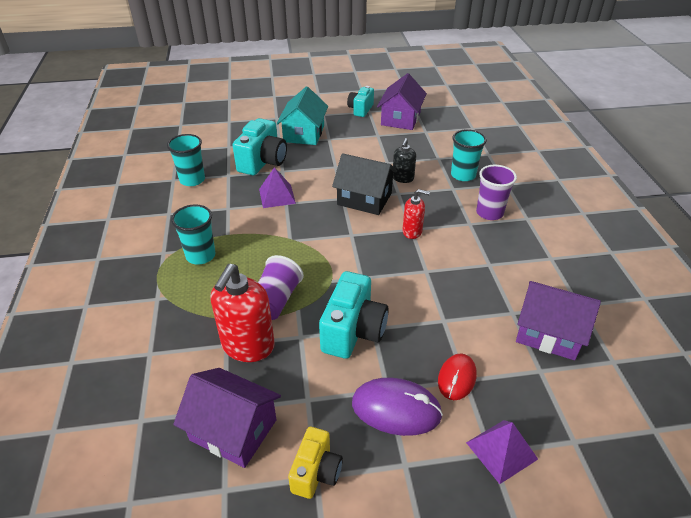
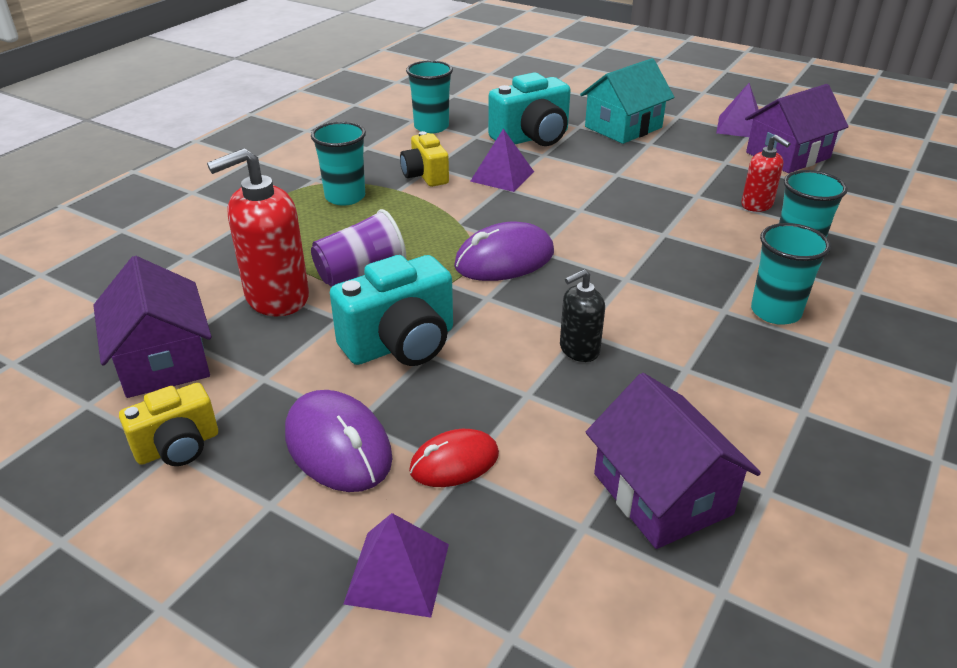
camera: 40 degrees right, 5 degrees down
(232, 216) = (425, 176): none -> yellow camera
(342, 249) = (504, 259): none -> purple mouse
(360, 109) = (740, 127): turquoise camera -> purple pyramid
(364, 199) = (607, 221): black house -> none
(403, 178) = (694, 220): black soap dispenser -> black soap dispenser (579, 350)
(412, 231) = (623, 282): red soap dispenser -> red soap dispenser (757, 205)
(489, 213) = (775, 312): purple cup -> turquoise cup

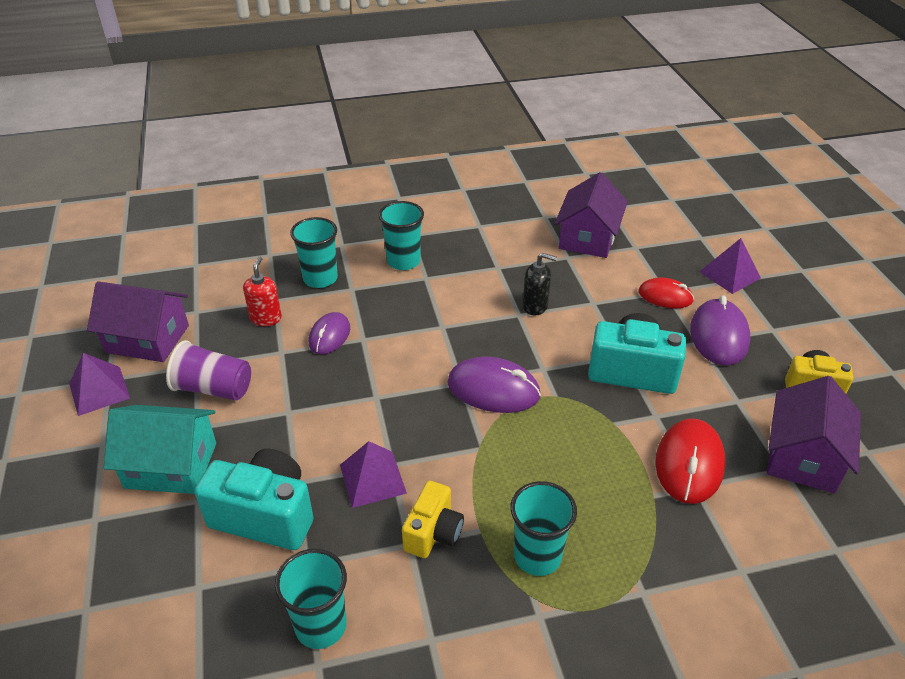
camera: 135 degrees left, 5 degrees up
(276, 297) = (689, 464): red soap dispenser -> red mouse
(361, 272) = (606, 447): purple cup -> purple cup (214, 388)
(690, 221) = (329, 336): none -> purple mouse

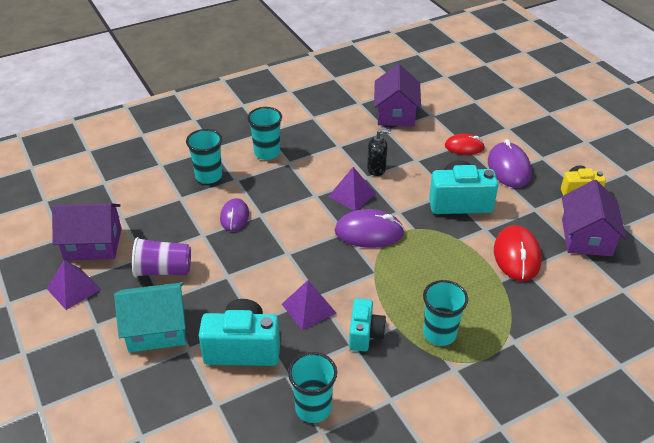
camera: 15 degrees left, 0 degrees up
(266, 318) = (180, 212): red soap dispenser -> none
(433, 533) = (365, 334): yellow camera -> turquoise camera
(729, 275) = (502, 124): purple pyramid -> purple pyramid (352, 195)

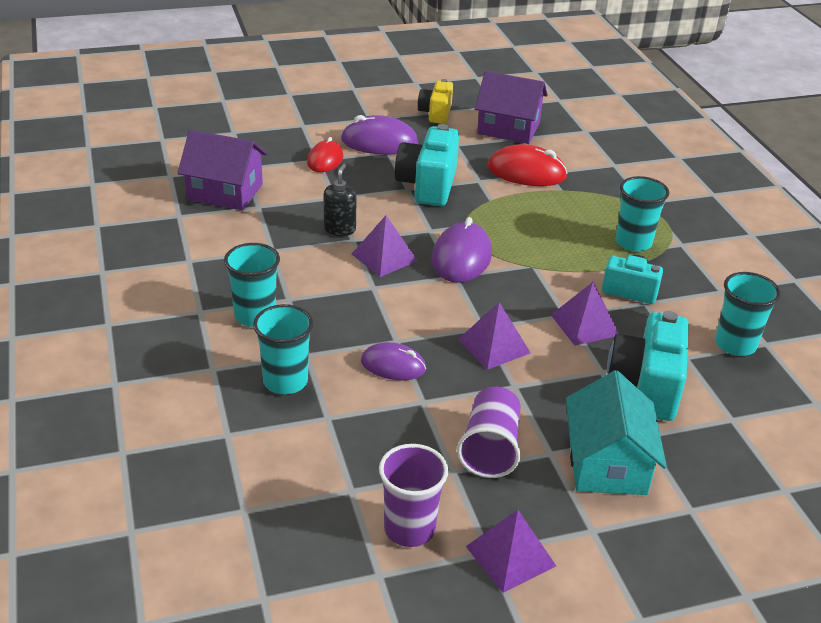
camera: 80 degrees left, 5 degrees down
(93, 244) = (409, 529): purple house -> purple cup
(268, 261) = (494, 346): none -> purple pyramid

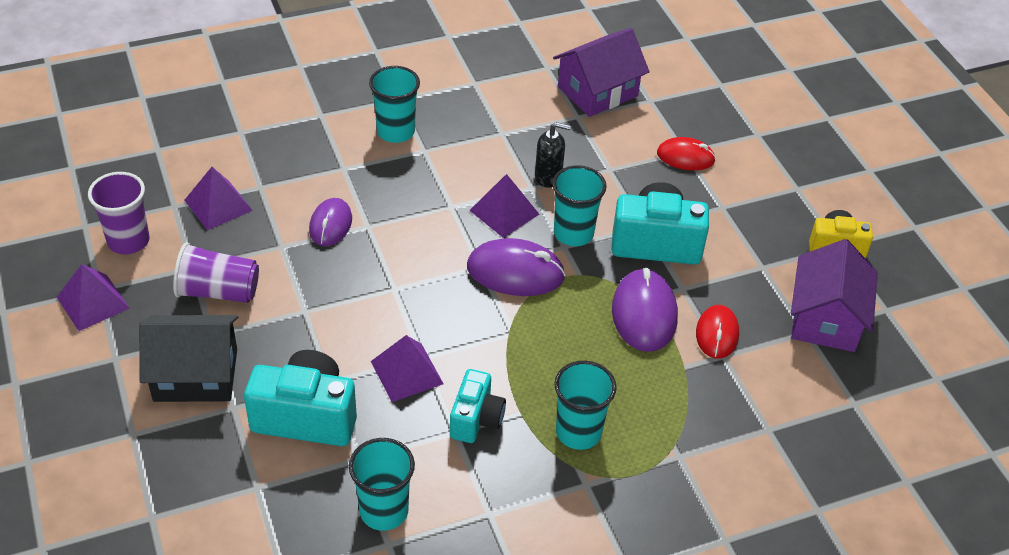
camera: 85 degrees right, 10 degrees up
(225, 192) = (597, 91): purple house -> purple house turned 45 degrees clockwise
(285, 381) = (305, 158): turquoise cup -> turquoise cup (573, 233)
(379, 142) = (742, 198): purple mouse -> purple mouse (644, 314)
(494, 346) = (364, 296): purple pyramid -> purple pyramid (218, 205)
(526, 172) = (717, 334): red mouse -> red mouse, size x0.65
(607, 463) = (195, 375): turquoise house -> black house

